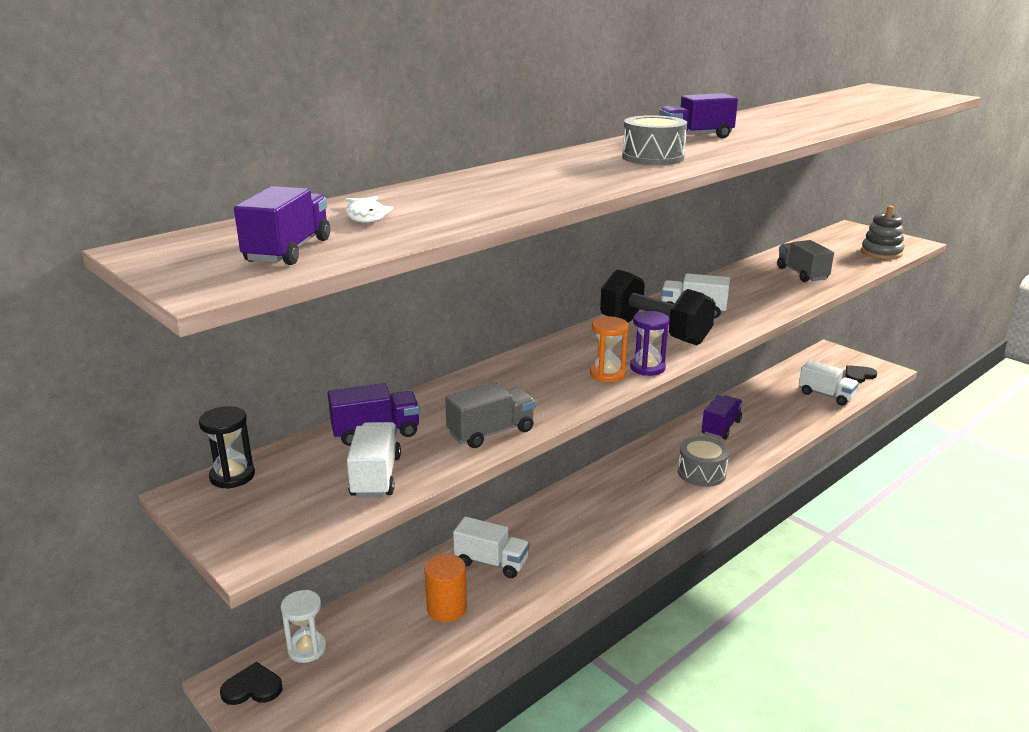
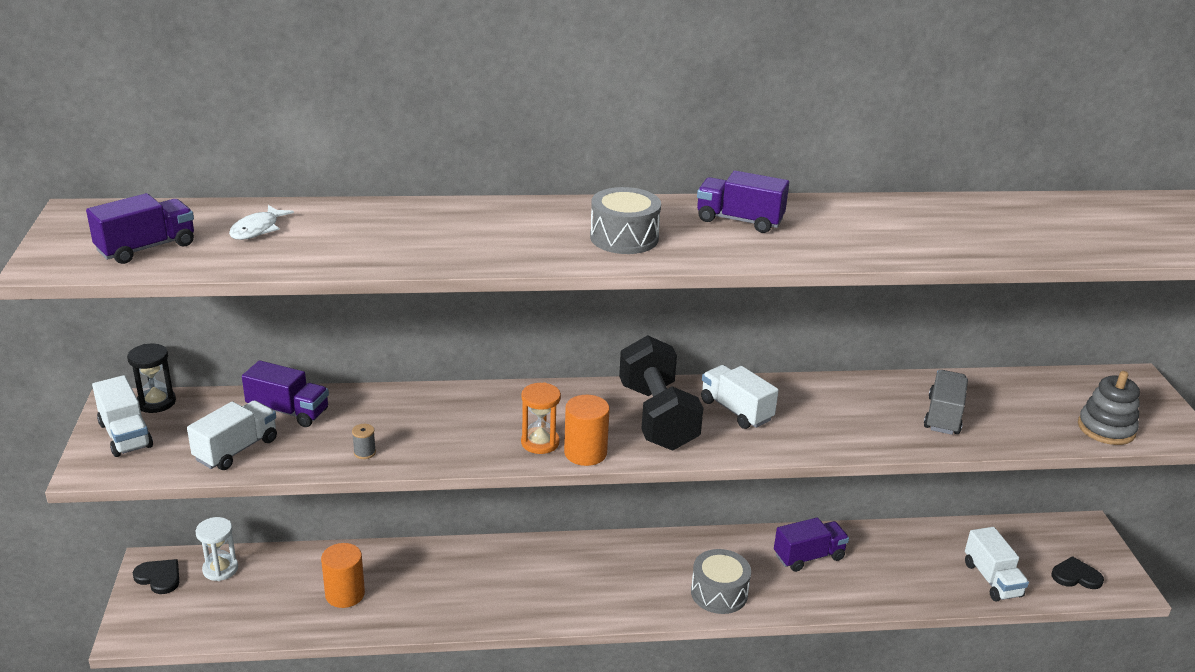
camera: 35 degrees right, 5 degrees up
(491, 432) = (364, 452): grey truck -> grey spool
(491, 562) = (423, 575): white truck -> white truck (125, 435)
(647, 368) = (585, 453): purple hourglass -> orange cylinder

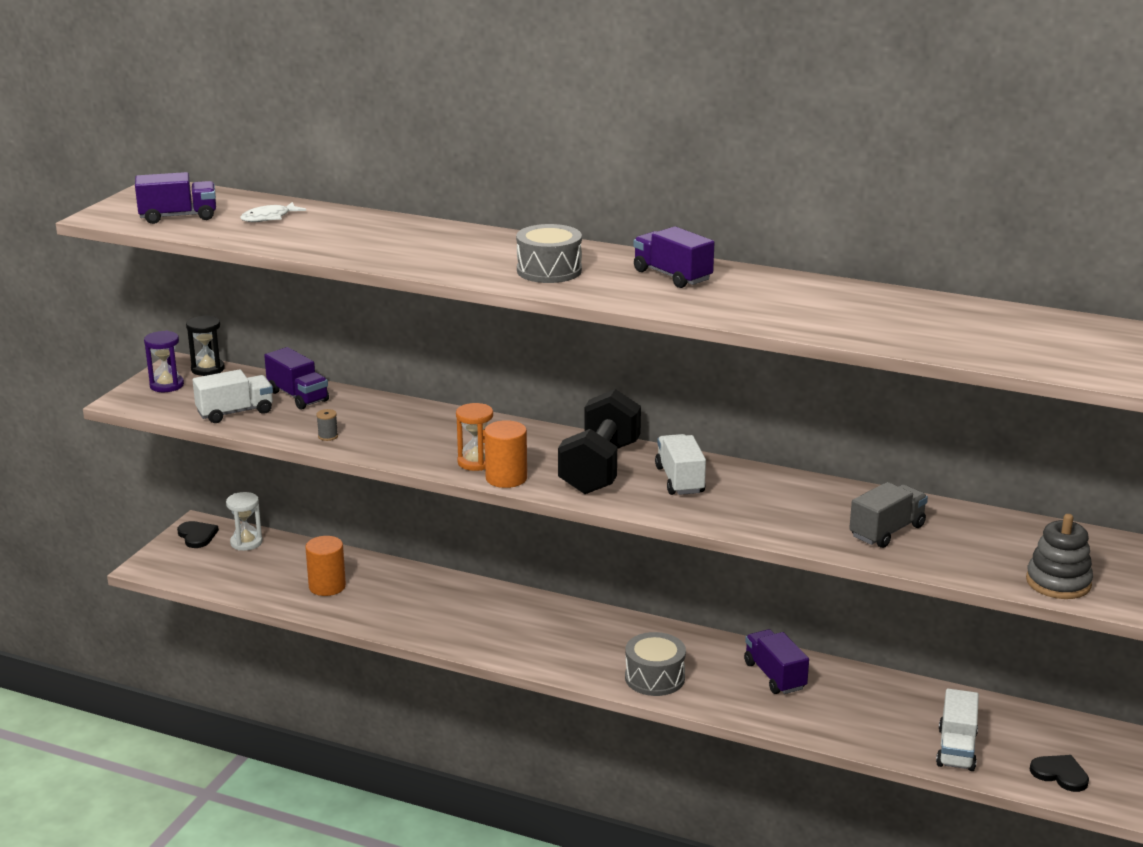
camera: 30 degrees right, 5 degrees down
(125, 435) = (167, 385): white truck -> purple hourglass
(808, 557) = (774, 676): purple truck -> purple truck turned 120 degrees counterclockwise

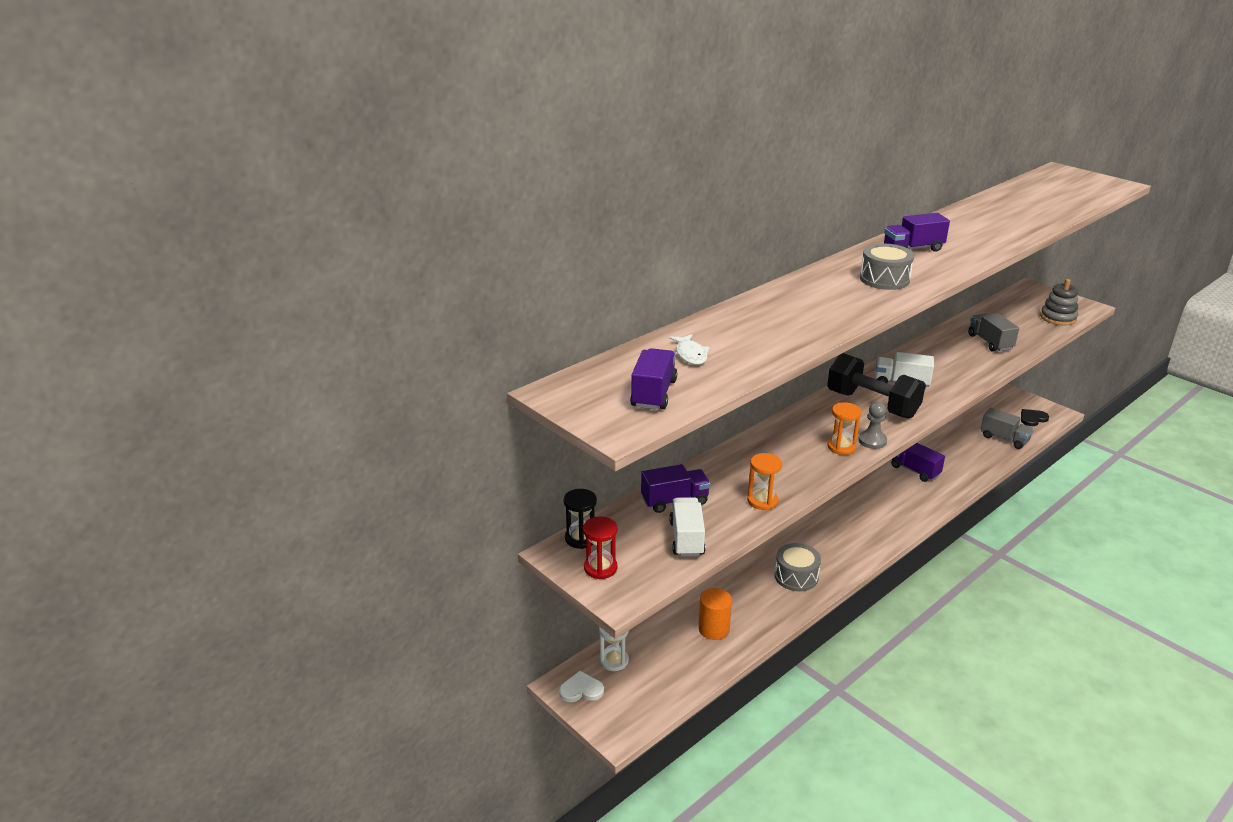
camera: 65 degrees left, 5 degrees up
(167, 385) = (600, 568): purple hourglass -> red hourglass
(197, 536) = (581, 689): black heart -> white heart
(328, 436) = (762, 501): grey spool -> orange hourglass
(506, 478) = (872, 441): orange cylinder -> grey pawn
(654, 678) = (902, 513): grey drum -> grey drum (796, 576)
(774, 676) = (915, 471): purple truck -> purple truck turned 45 degrees clockwise
(956, 749) = (1004, 439): white truck -> grey truck

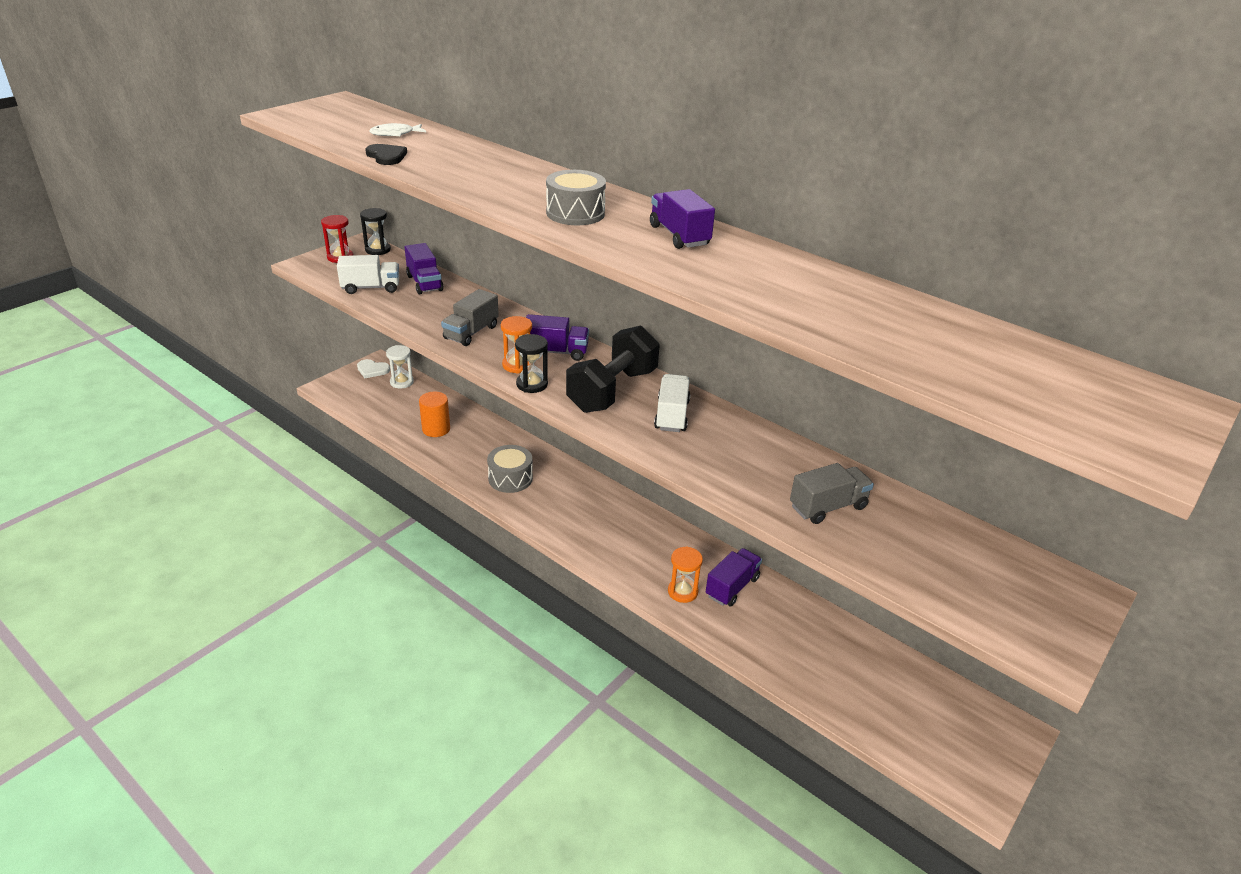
camera: 80 degrees right, 5 degrees up
(581, 689) = (372, 370): white heart -> white heart turned 120 degrees clockwise
(653, 394) = (330, 123): purple truck -> purple truck (556, 352)
(762, 501) = (422, 320): orange hourglass -> orange hourglass (682, 591)
(872, 441) = (532, 384): grey pawn -> black hourglass
(1004, 439) = (857, 700): grey truck -> grey truck (471, 332)
(1032, 418) = (942, 752): black heart -> black heart (386, 156)
(1058, 318) = (970, 603): grey stacking toy -> none

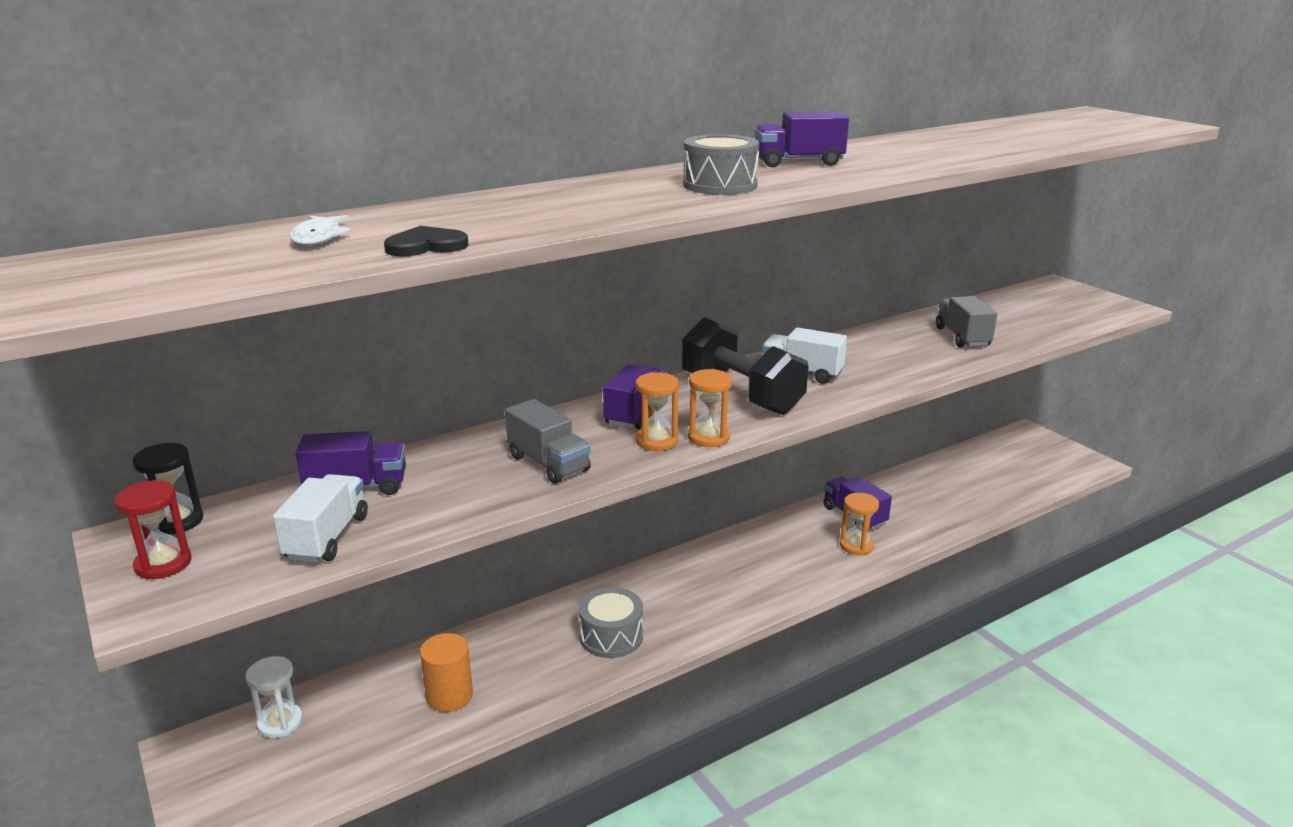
camera: 70 degrees left, 10 degrees down
(372, 370) = (205, 759): white heart -> none
(532, 384) = (708, 437): black hourglass -> orange hourglass

